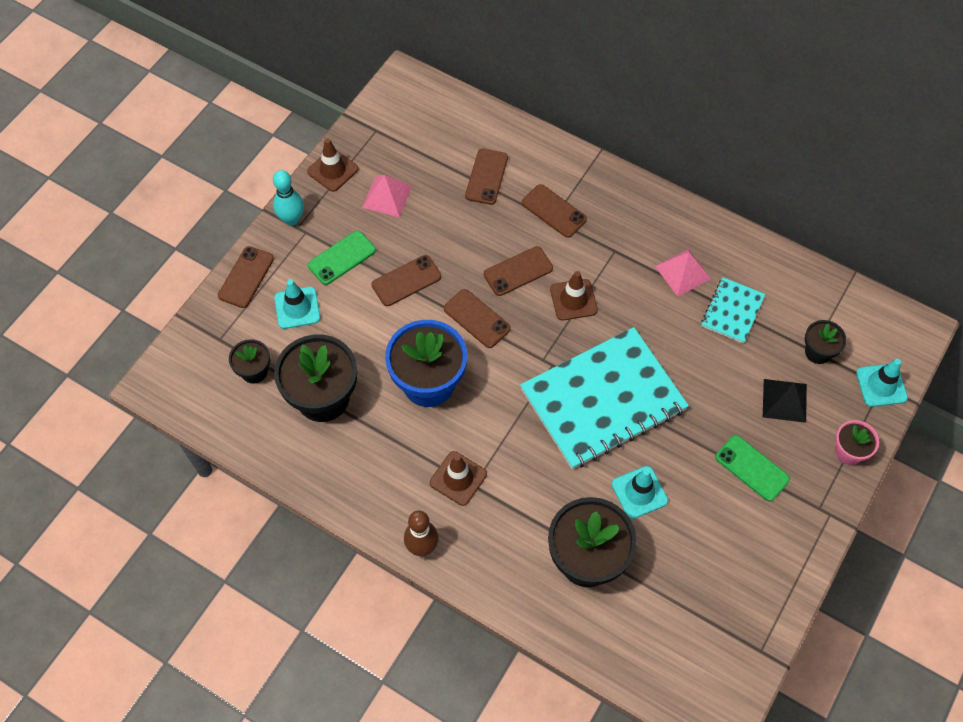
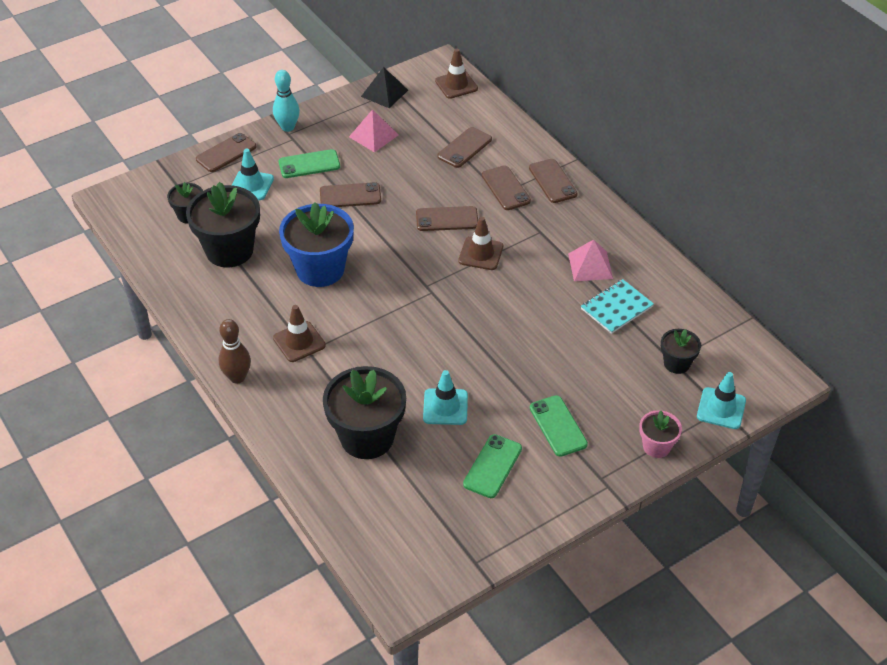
camera: 25 degrees right, 15 degrees down
(332, 170) = (342, 106): brown traffic cone -> brown traffic cone (456, 85)
(477, 318) = (390, 239): brown phone -> brown phone (552, 181)
(603, 400) = (458, 331): turquoise notebook -> none
(718, 539) = (492, 466): none -> green phone
(784, 400) = (621, 388): black pyramid -> black pyramid (384, 93)

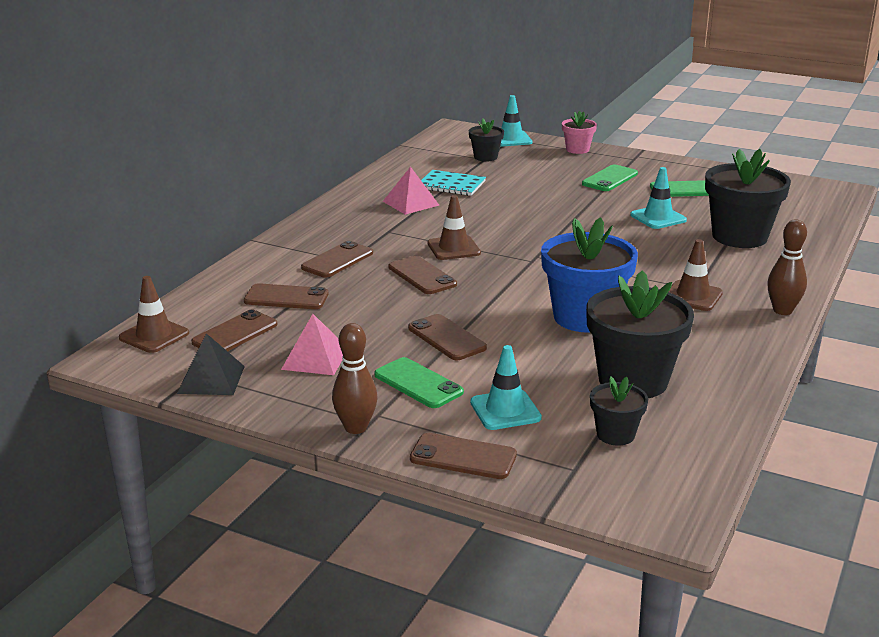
camera: 120 degrees left, 20 degrees down
(288, 127) = (356, 428): turquoise bowling pin -> brown bowling pin
(552, 181) = (301, 242): brown phone -> brown phone (235, 333)

